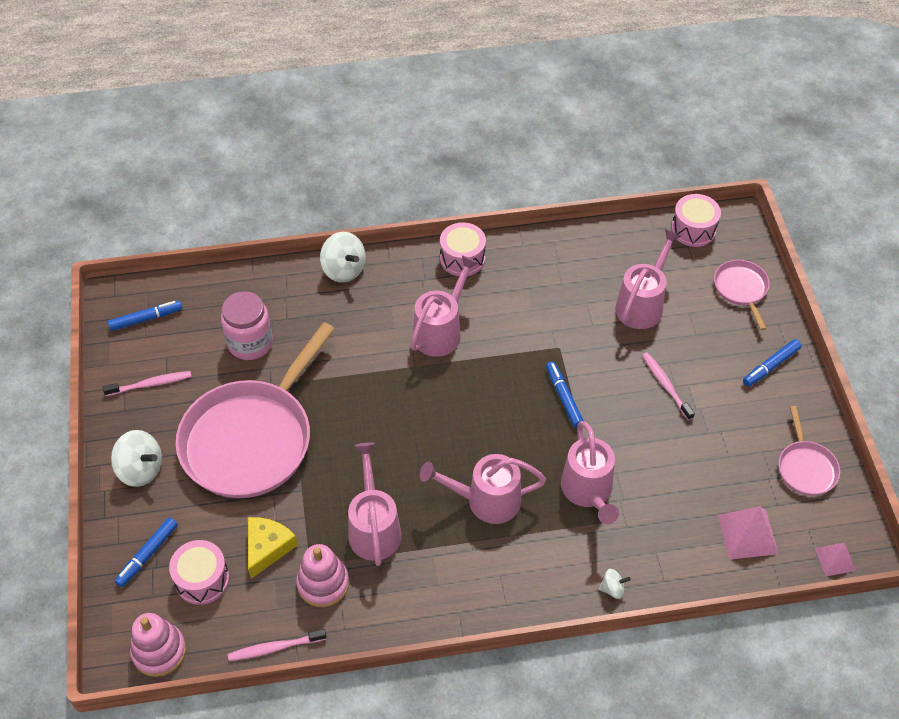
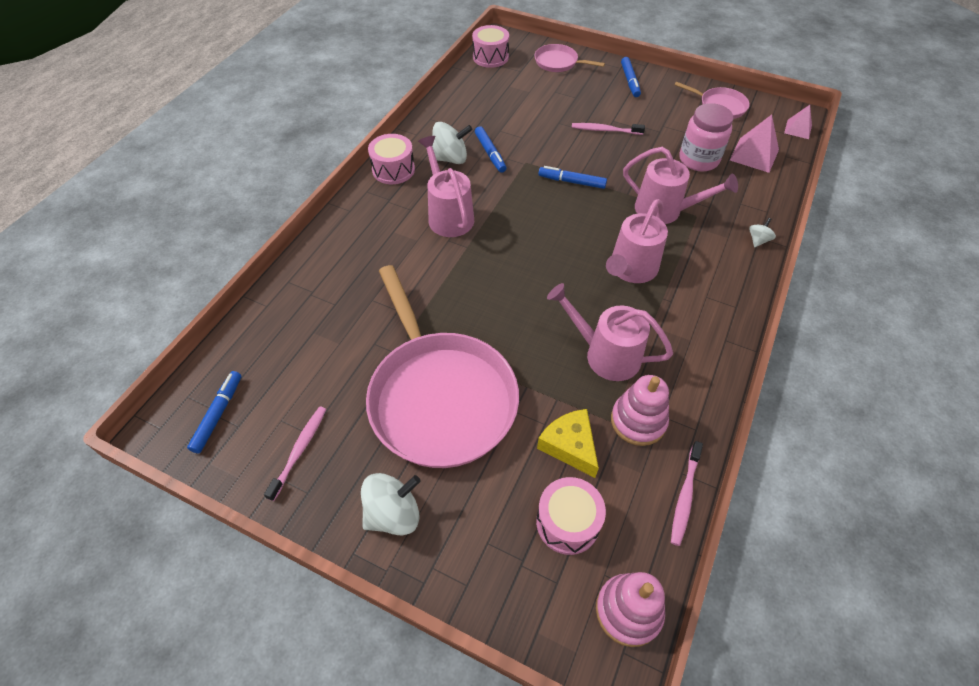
camera: 55 degrees left, 0 degrees up
(148, 554) = (502, 560): blue marker -> blue marker (490, 153)
(250, 343) = (334, 344): pink jar -> pink jar (698, 160)
(344, 269) = (326, 241): white spinning top -> white spinning top (450, 158)
(642, 304) = (527, 107): pink watering can -> none

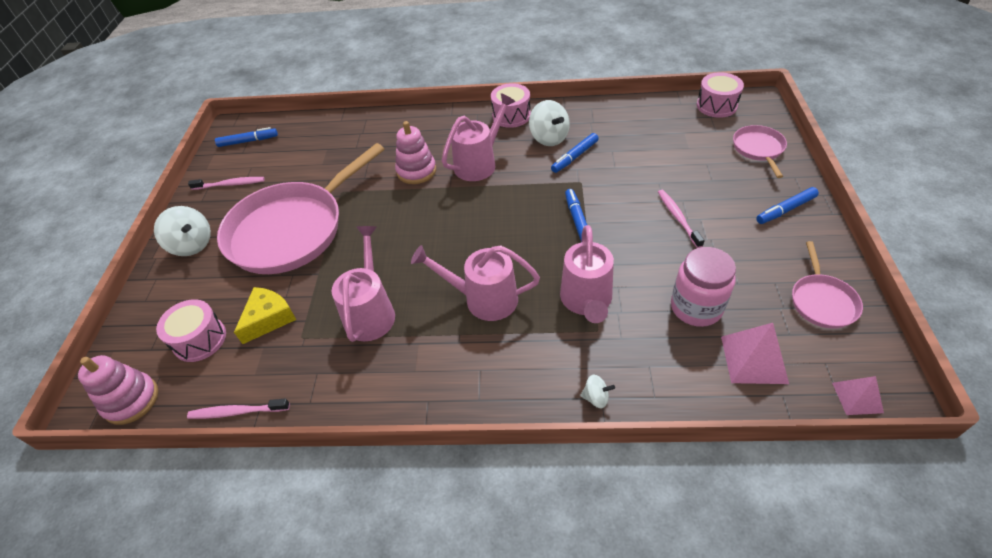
camera: 70 degrees right, 5 degrees down
(638, 421) = (306, 356): pink stacking toy -> pink stacking toy (416, 171)

